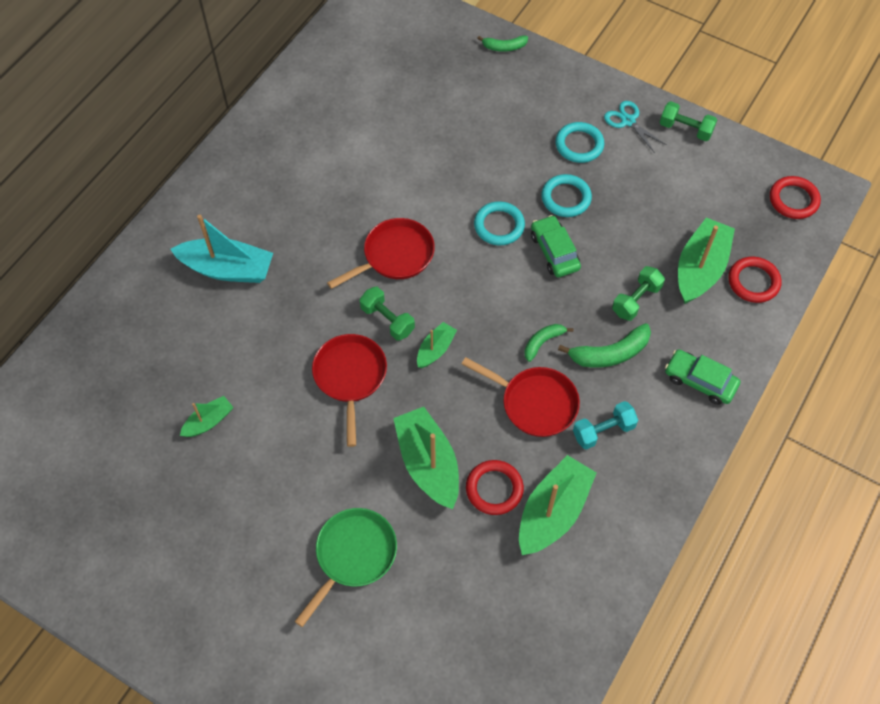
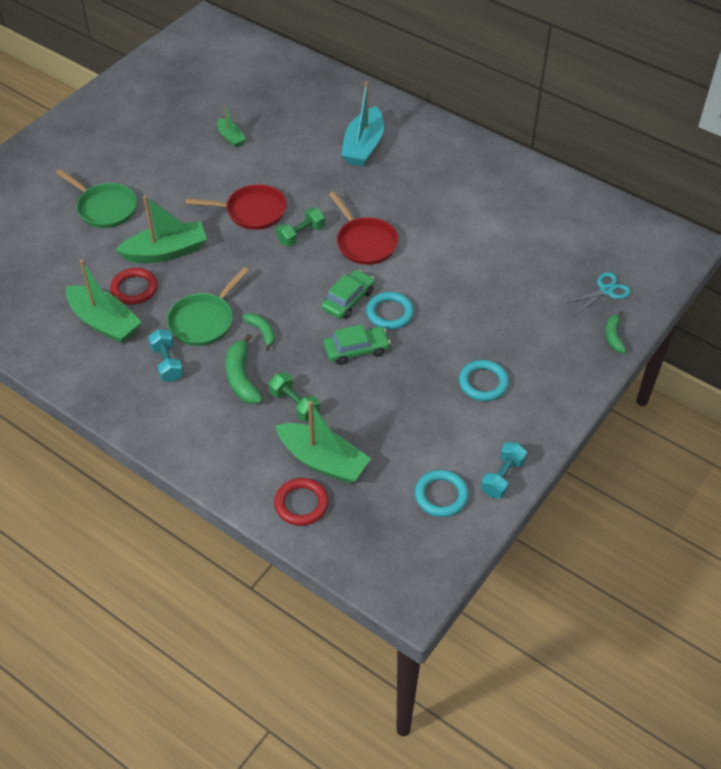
camera: 95 degrees right, 10 degrees down
(435, 349) = (267, 262): green boat -> none
(534, 403) = (204, 320): red pan -> green pan
(566, 198) = (417, 365): turquoise ring -> turquoise ring (441, 495)
(628, 121) = (514, 428): turquoise scissors -> turquoise scissors (606, 290)
(685, 129) = (502, 477): green dumbbell -> turquoise dumbbell
(700, 381) = (200, 440): green car -> green car (348, 300)
(793, 200) = (401, 562): red ring -> none

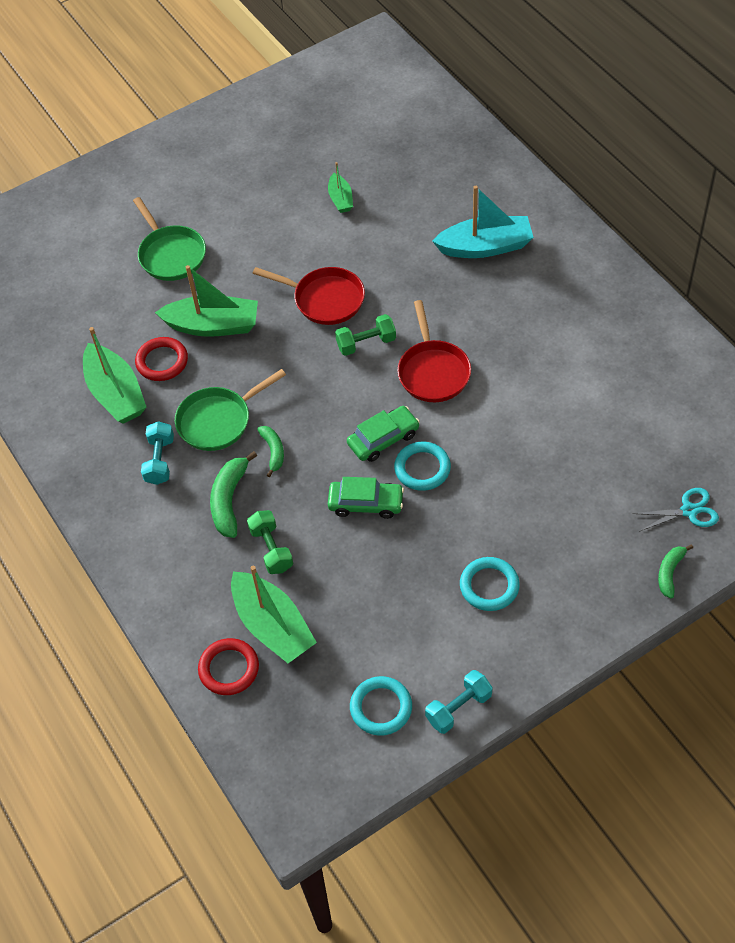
camera: 25 degrees right, 5 degrees up
(363, 146) = (485, 247): turquoise boat -> turquoise boat turned 135 degrees counterclockwise

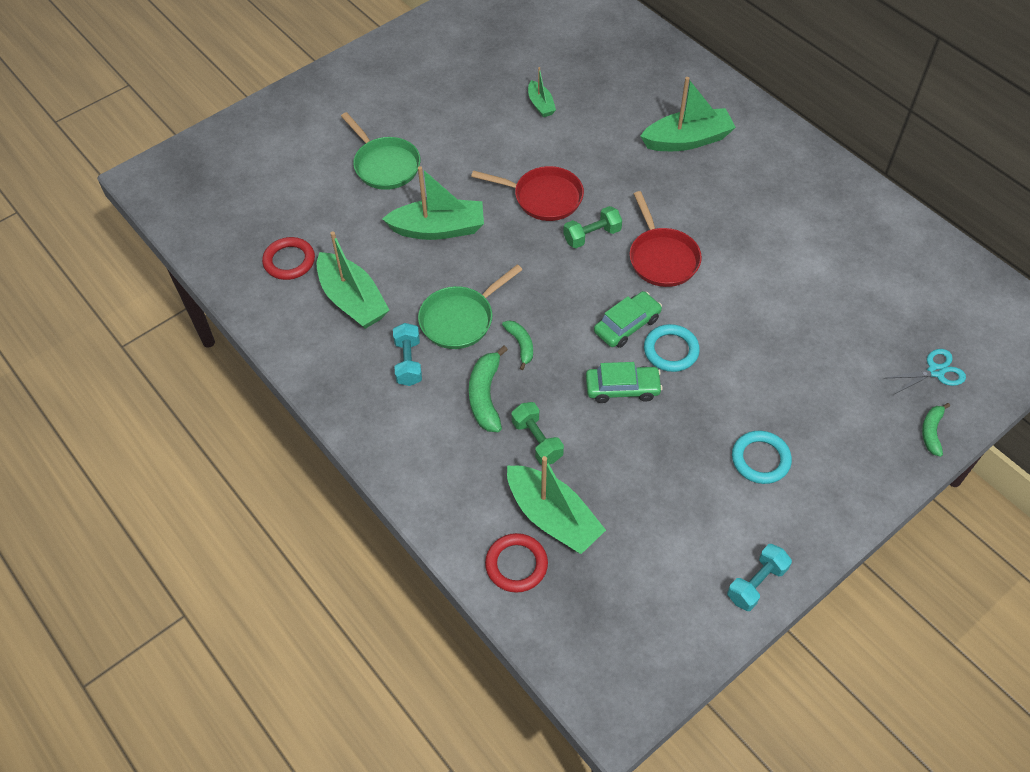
camera: 10 degrees left, 0 degrees up
(162, 361) = (394, 266): red ring -> red ring (289, 261)
(381, 707) = (678, 590): turquoise ring -> none
(485, 247) = (687, 140): turquoise boat -> green boat

